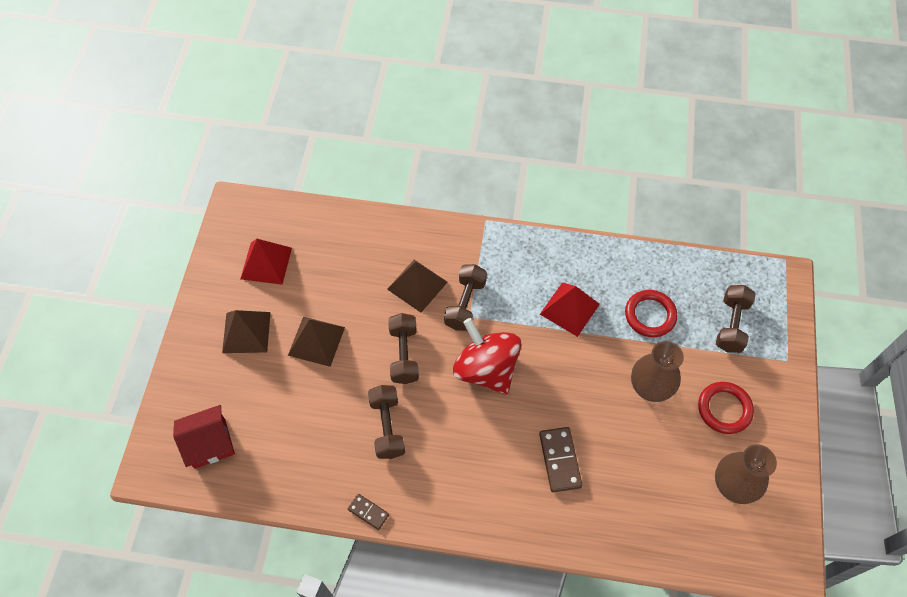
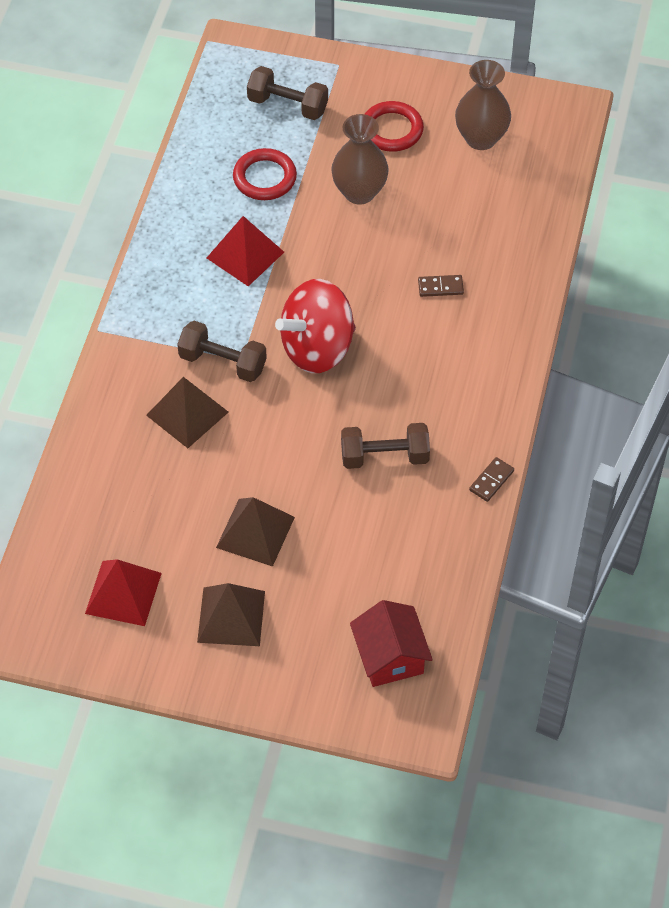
camera: 85 degrees left, 5 degrees down
(404, 354) = (287, 433): brown dumbbell -> none
(560, 460) = (440, 287): brown domino -> brown domino, size x0.60

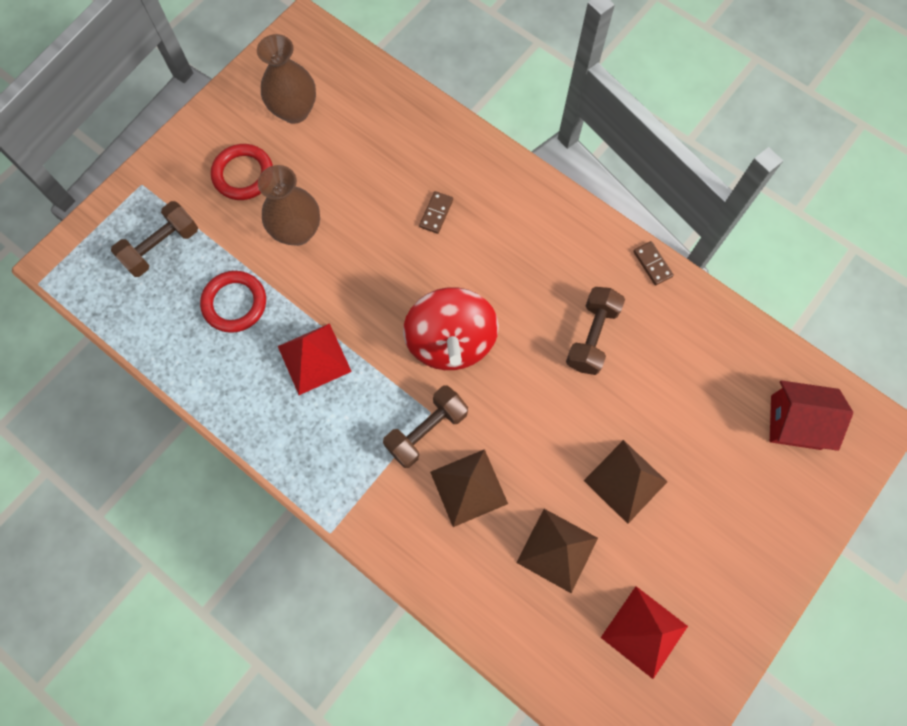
camera: 65 degrees left, 15 degrees up
(231, 616) = (706, 540): brown pyramid -> brown pyramid (557, 550)

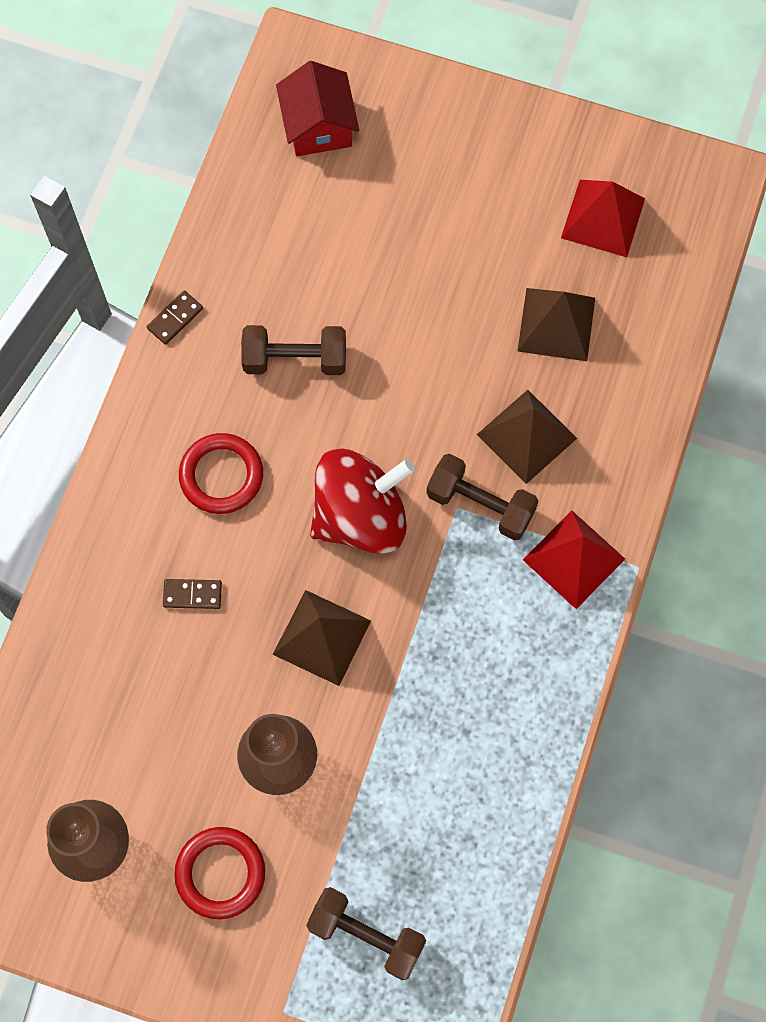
camera: 110 degrees left, 0 degrees up
(235, 303) = (409, 799): red ring -> red ring (221, 475)
(314, 359) = (443, 668): red pyramid -> red pyramid (574, 559)
(625, 481) = (453, 277): brown pyramid -> brown pyramid (321, 637)

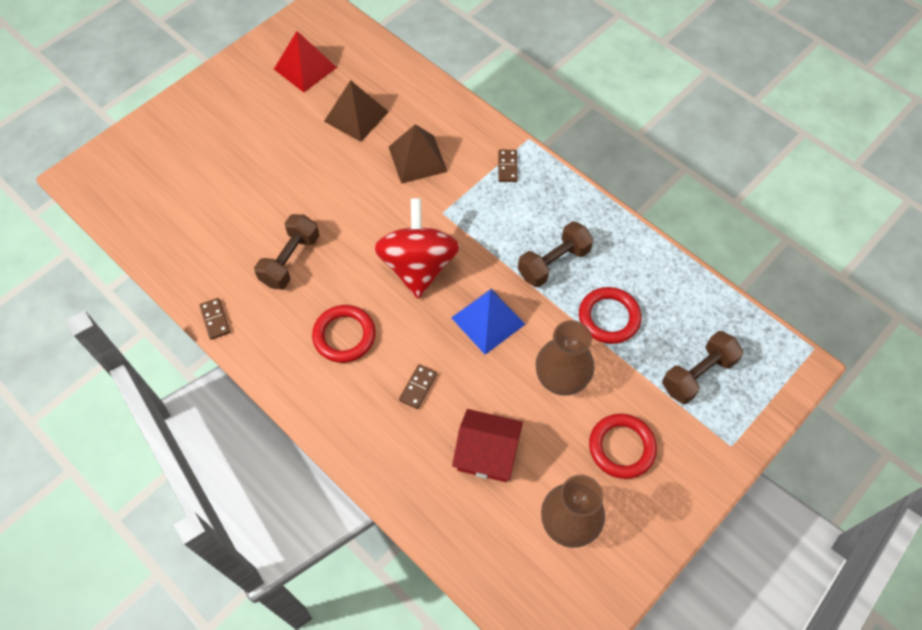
camera: 65 degrees left, 10 degrees down
(318, 126) = (140, 183): red house -> red house (487, 453)
(321, 637) = (488, 321): brown pyramid -> blue pyramid
(398, 788) = (609, 317): none -> red ring
(480, 504) = (447, 199): brown dumbbell -> brown dumbbell (553, 263)
(574, 559) = (507, 167): red pyramid -> brown domino

